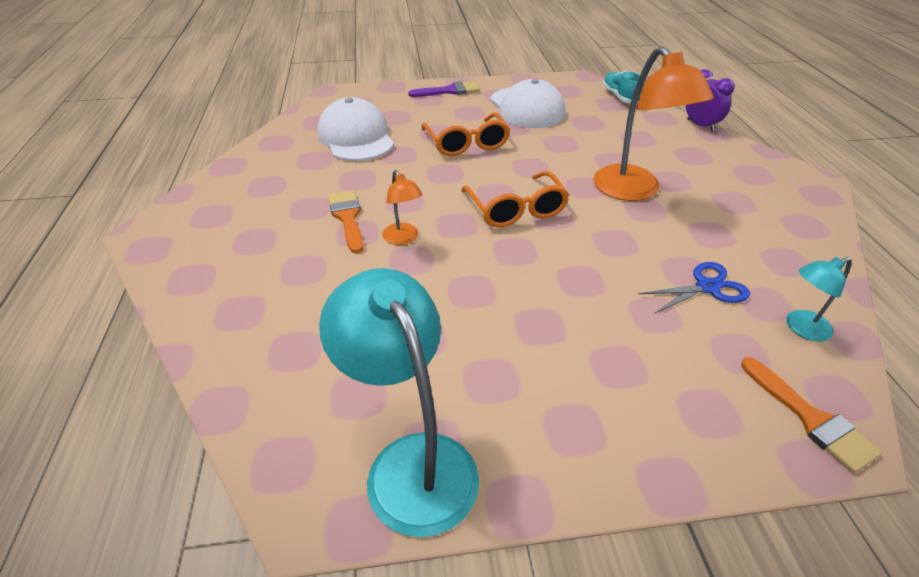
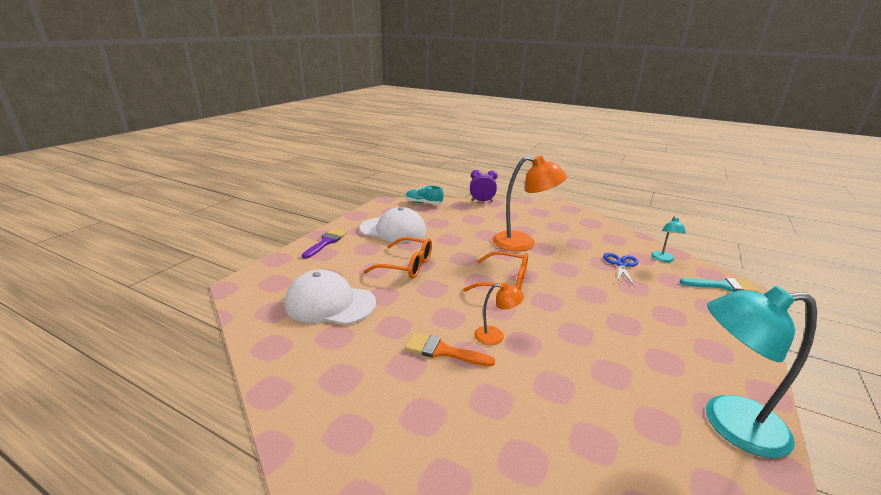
camera: 55 degrees left, 15 degrees down
(811, 419) = (722, 286): orange brush -> turquoise brush

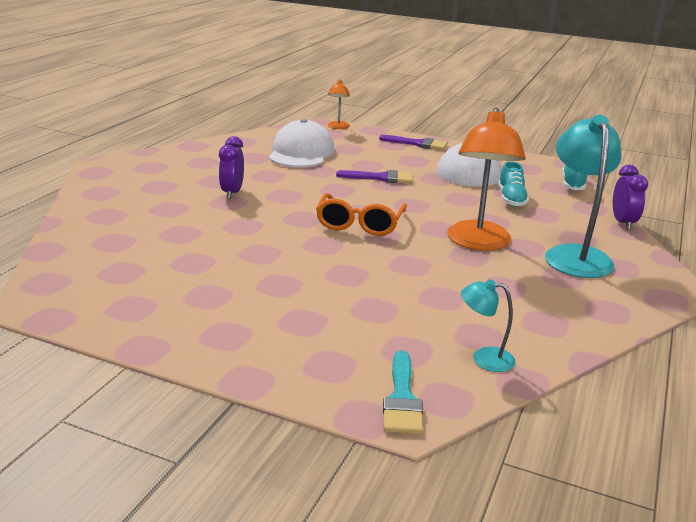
camera: 85 degrees right, 0 degrees up
(406, 265) = (381, 178): orange glasses -> purple brush
(442, 351) = (232, 193): orange brush -> purple clock
(449, 224) = (511, 199): none -> turquoise shoe
(495, 336) = (253, 214): orange lamp -> orange lamp (338, 127)
(621, 264) = (443, 311): blue scissors -> none
(729, 423) = (110, 309): turquoise lamp -> turquoise lamp (575, 255)

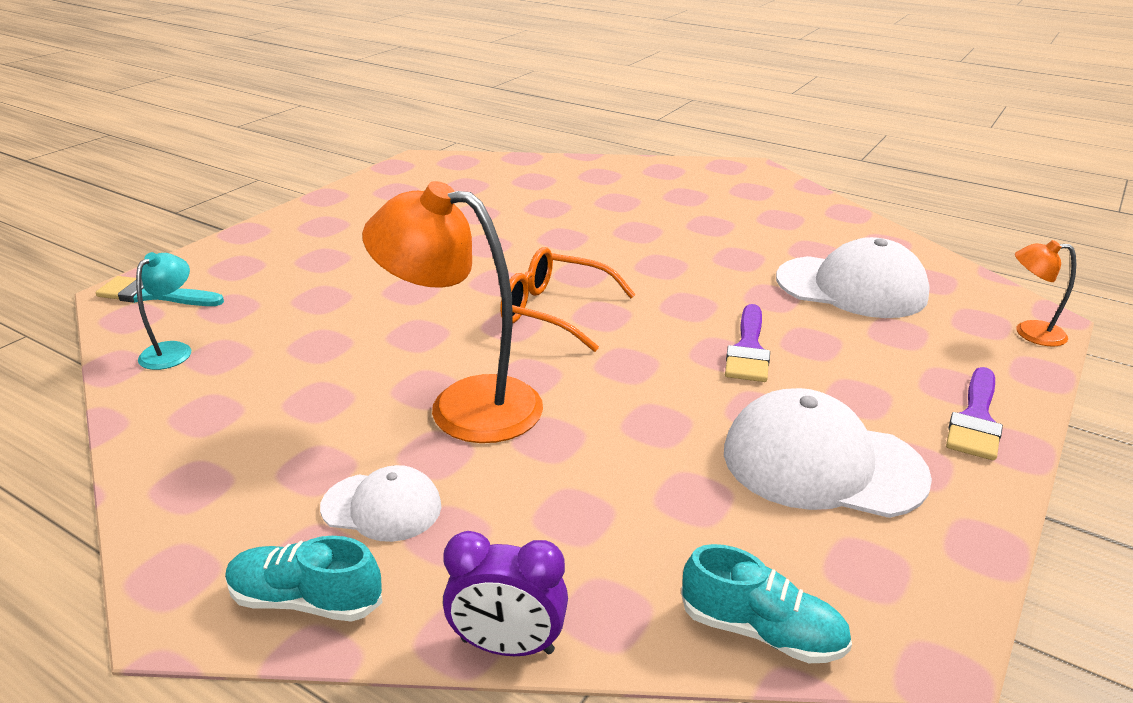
camera: 100 degrees right, 5 degrees up
(232, 193) = (668, 234): purple clock -> none
(511, 199) = (654, 489): turquoise shoe -> turquoise shoe (306, 600)
(575, 255) = (382, 507): turquoise lamp -> white cap

